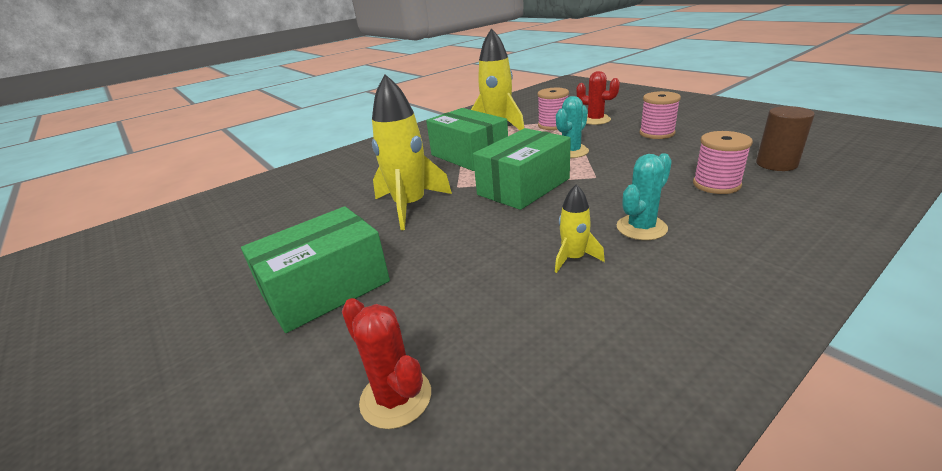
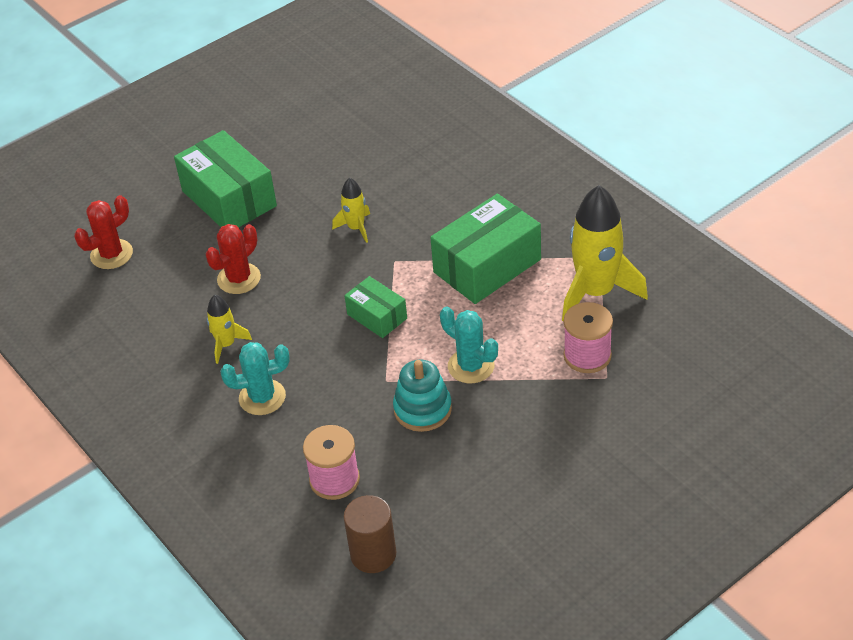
camera: 90 degrees right, 15 degrees up
(410, 206) = (356, 228): yellow rocket -> yellow rocket, size x0.50
(523, 186) = (377, 316): green box -> green box, size x0.55
(595, 120) = (599, 408): red cactus -> red cactus (239, 279)
(620, 162) = (422, 409): none -> turquoise stacking toy
(641, 228) = (262, 397): turquoise cactus -> turquoise cactus turned 60 degrees counterclockwise
(657, 133) = (516, 468): pink spool -> none

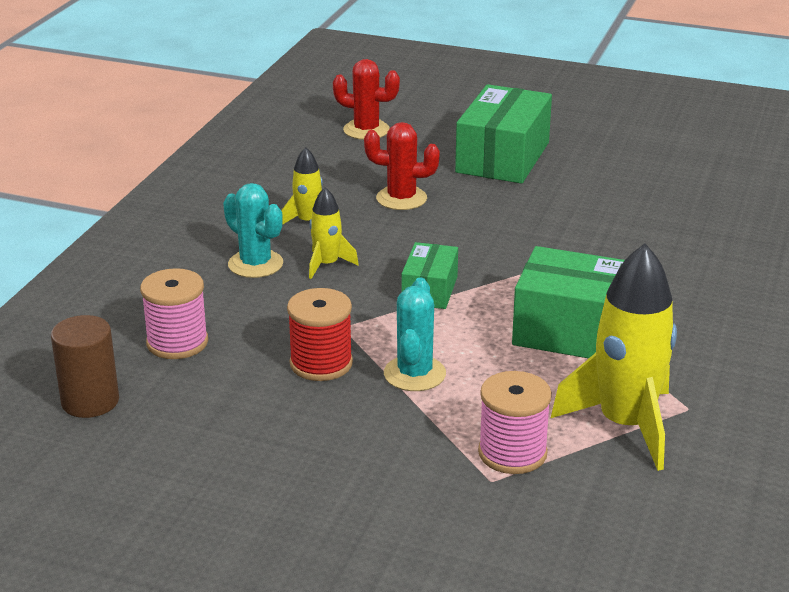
camera: 55 degrees right, 15 degrees down
(356, 228) = (543, 235): yellow rocket -> yellow rocket (327, 265)
(422, 409) = (321, 363): turquoise stacking toy -> red spool

